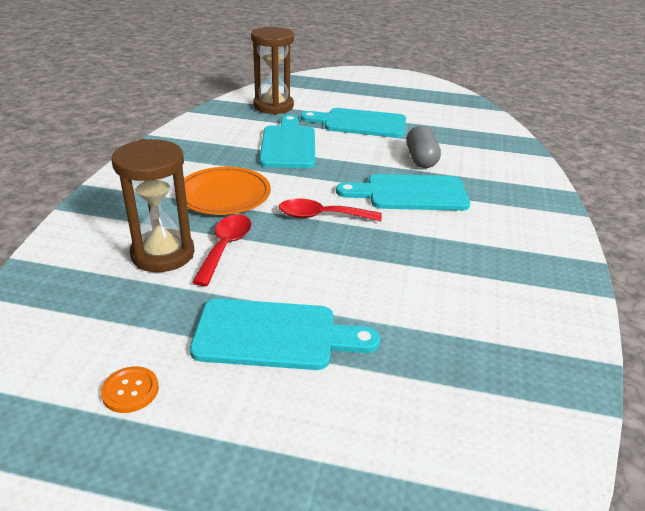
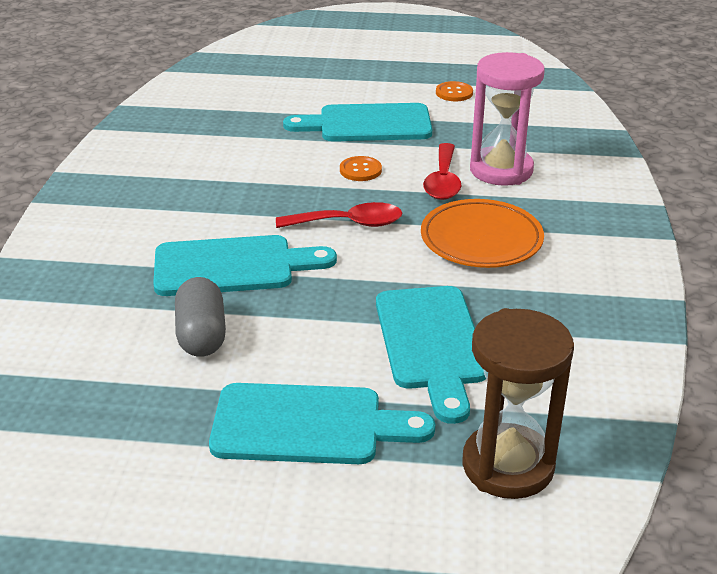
camera: 175 degrees right, 0 degrees up
(163, 254) = (501, 170): brown hourglass -> pink hourglass
(300, 267) = (360, 170): none -> orange button

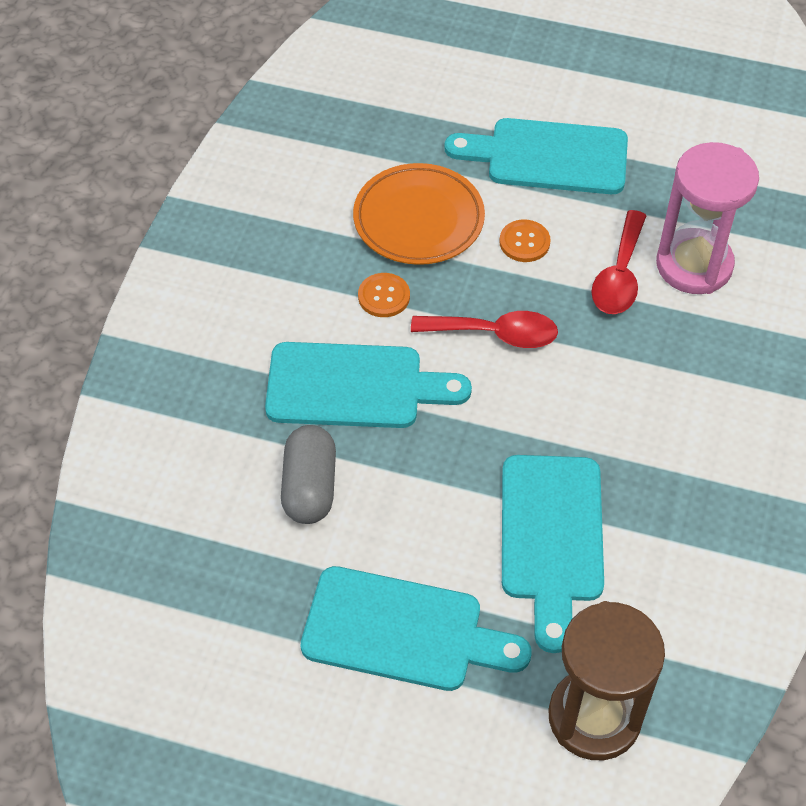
camera: 10 degrees right, 20 degrees up
(454, 93) = (669, 108): orange button -> orange button (384, 296)
(481, 239) = (642, 383): orange plate -> orange plate (418, 219)

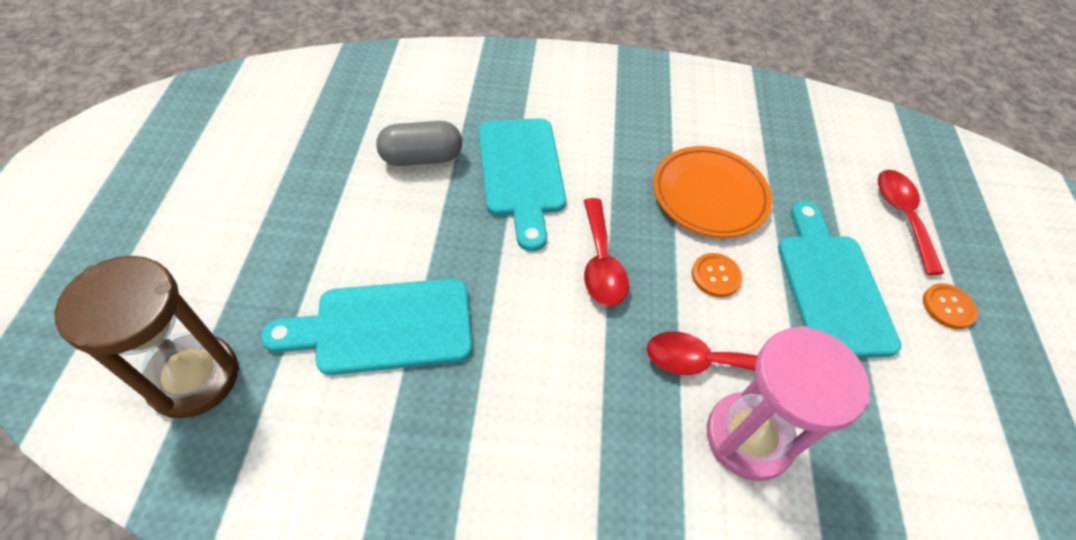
camera: 75 degrees right, 0 degrees up
(384, 296) = (617, 181): orange button -> orange button (948, 307)
(403, 631) = (291, 229): turquoise cutting board -> none
(472, 72) = (902, 216): none -> red spoon

